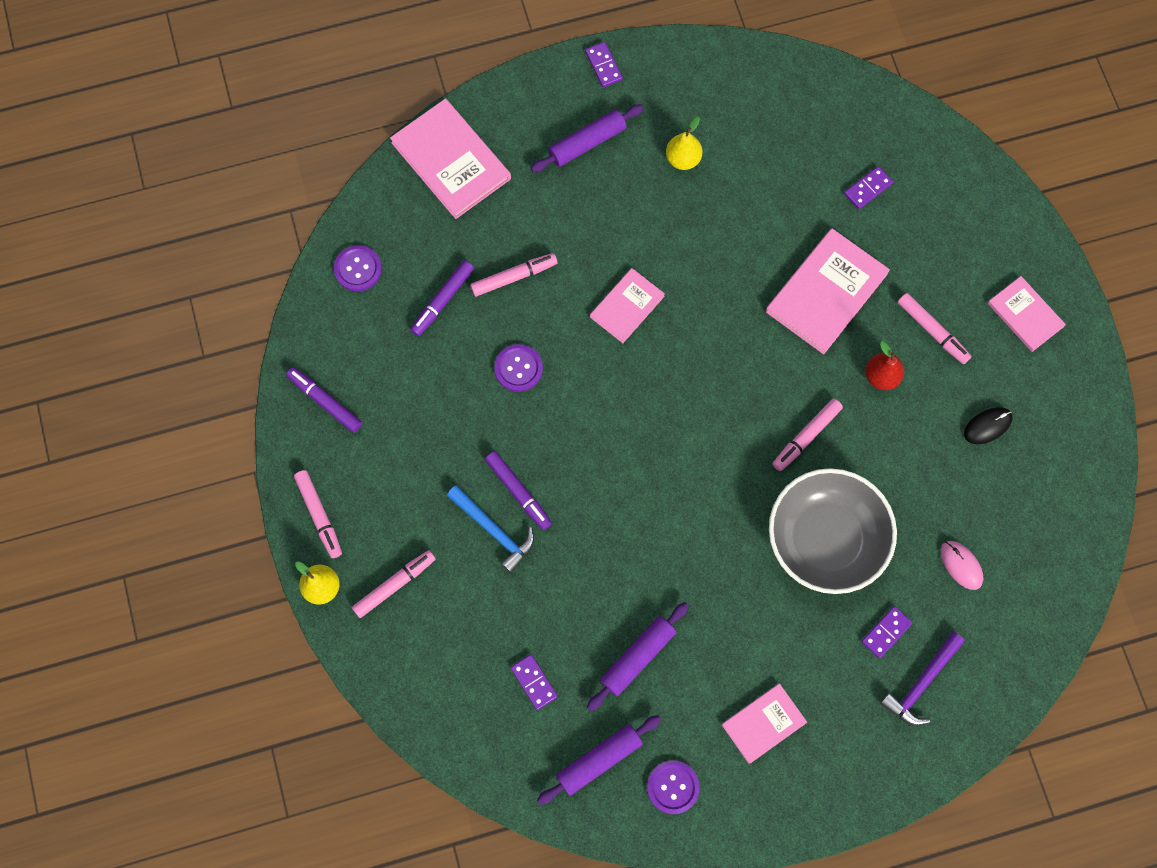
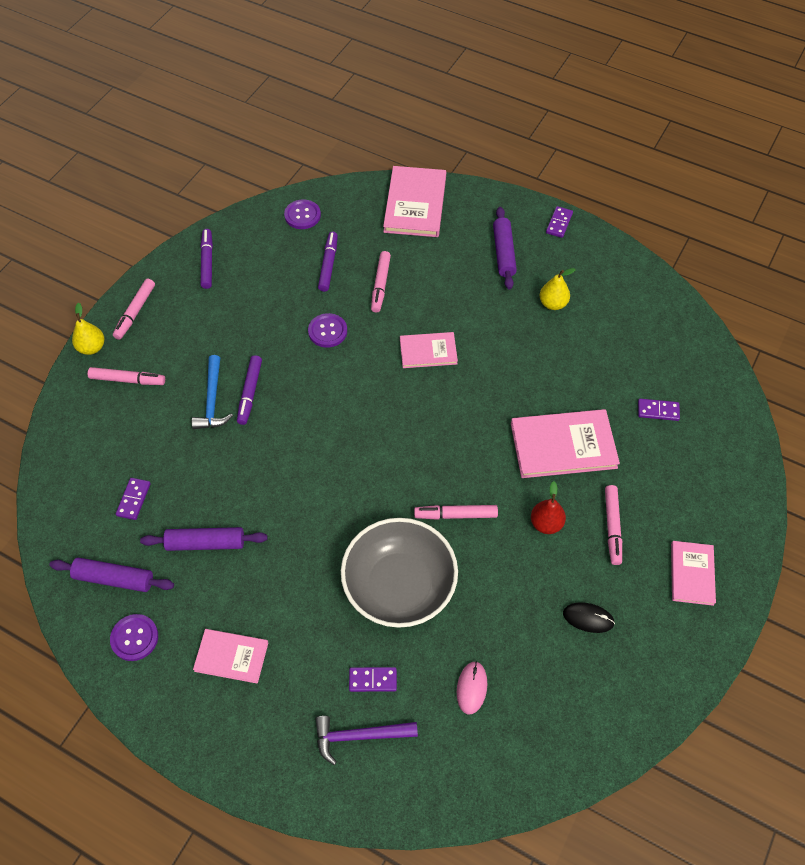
camera: 45 degrees right, 15 degrees down
(443, 300) = (328, 265): purple marker -> purple marker turned 105 degrees clockwise
(513, 277) = (380, 285): pink marker -> pink marker turned 75 degrees clockwise
(587, 143) = (504, 253): purple rolling pin -> purple rolling pin turned 75 degrees clockwise

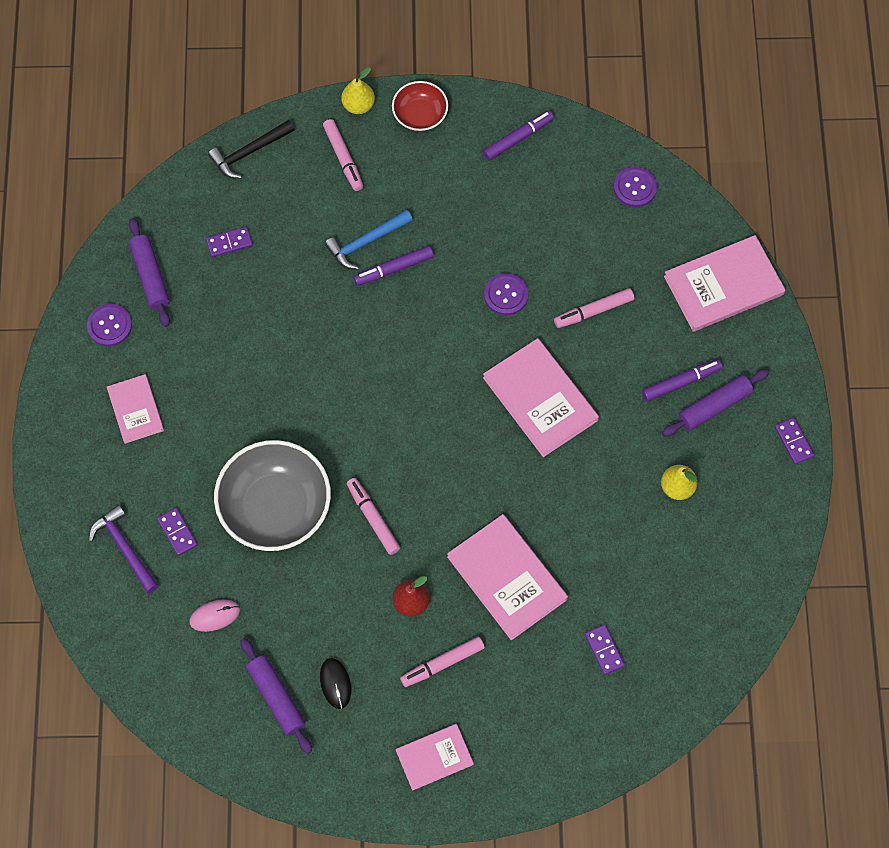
camera: 60 degrees right, 10 degrees up
(65, 444) = (249, 152): none -> black hammer
(135, 312) = (420, 115): pink marker -> red bowl
(205, 543) = (223, 326): purple rolling pin -> purple rolling pin (276, 697)
(328, 265) = (587, 249): purple marker -> purple marker (681, 382)
(428, 351) = (540, 399): pink book -> pink book, size x1.67
(559, 223) = (794, 441): purple domino -> purple domino turned 75 degrees clockwise

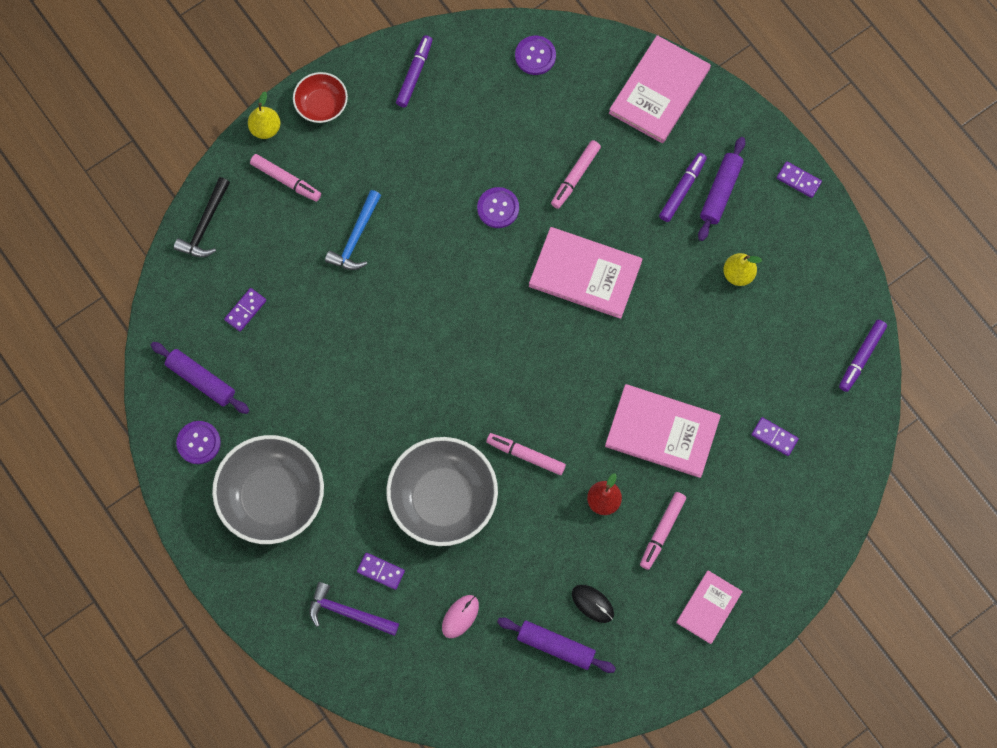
camera: 35 degrees left, 5 degrees up
(135, 410) = (272, 496): pink book -> grey bowl
(394, 268) = (394, 244): purple marker -> purple marker (861, 357)

